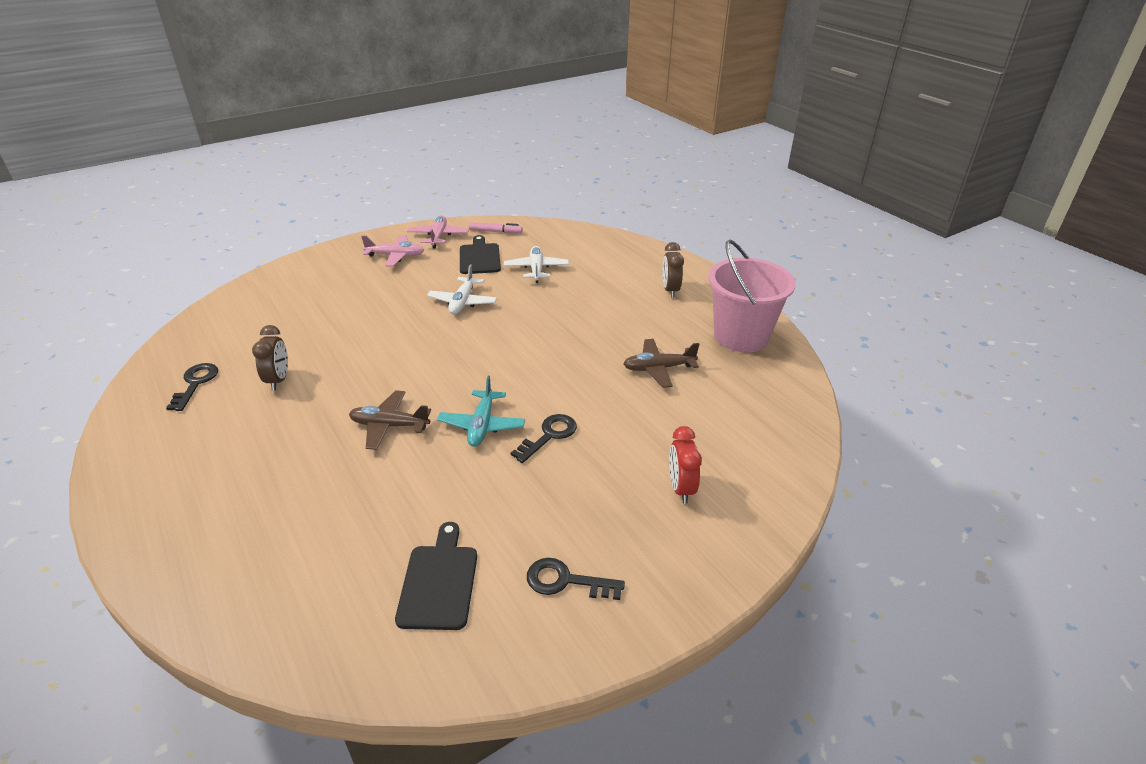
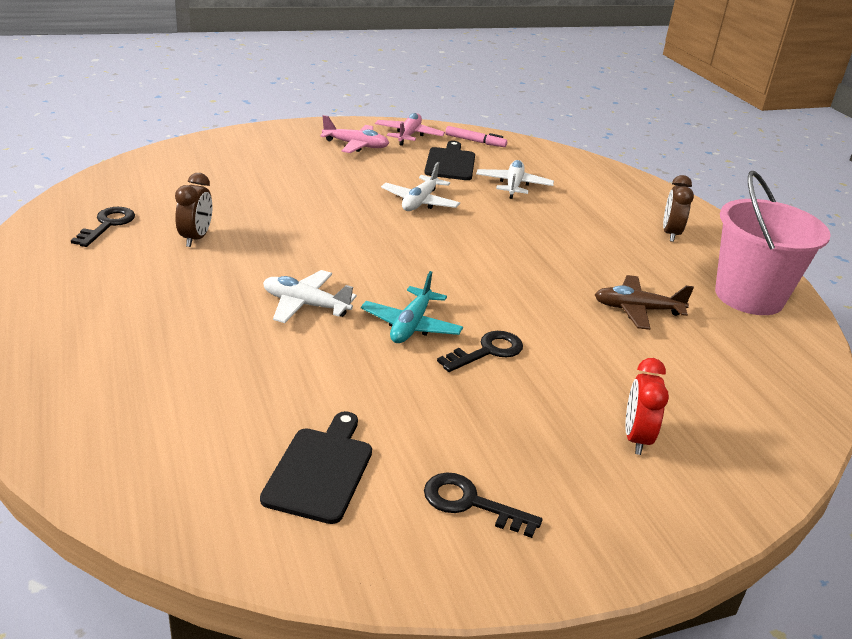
camera: 10 degrees right, 5 degrees down
(389, 425) = (305, 305): brown plane -> white plane

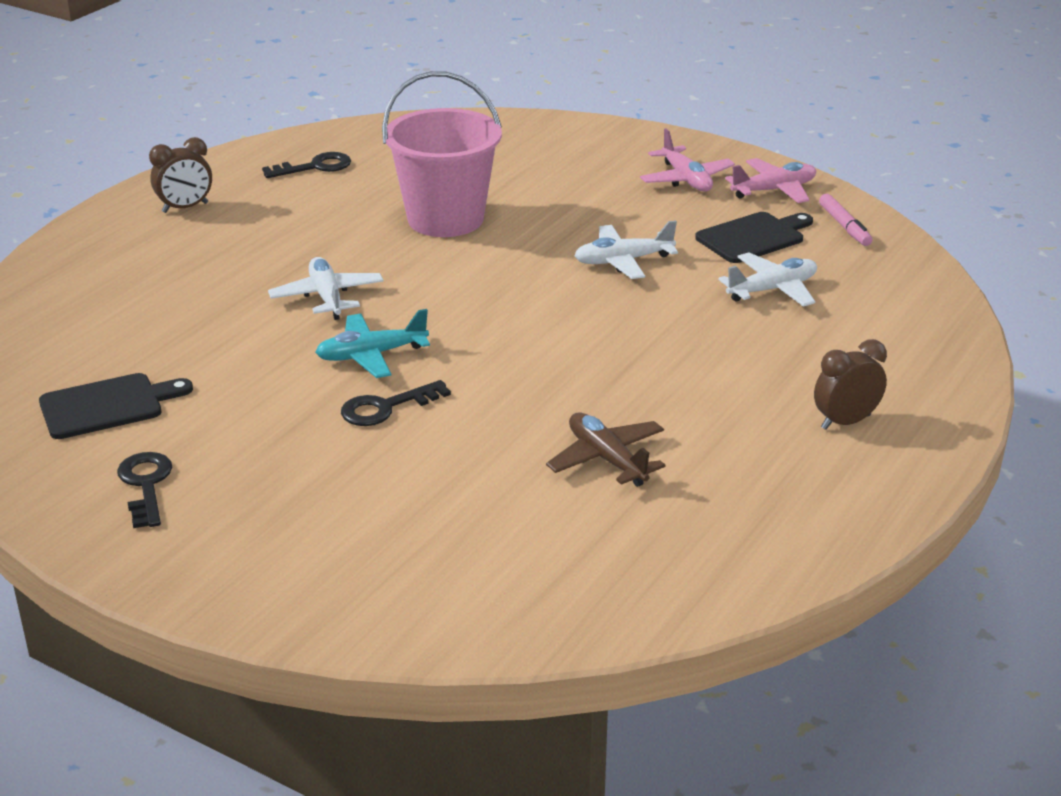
camera: 55 degrees right, 0 degrees up
(196, 238) = (356, 206): brown clock -> brown clock (185, 208)
(487, 351) = (386, 407): black key -> black key turned 135 degrees clockwise
(636, 438) = (350, 535): red clock -> none
(749, 296) = (773, 521): pink bucket -> pink bucket (445, 219)

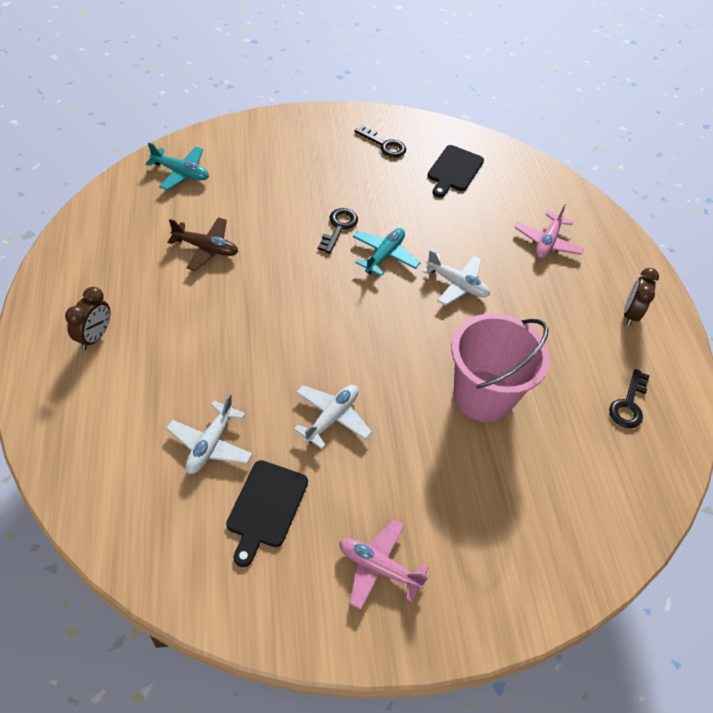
camera: 135 degrees right, 20 degrees up
(540, 586) = (181, 173): none -> turquoise plane
(774, 190) = (297, 599): pink plane -> pink plane (547, 242)
(844, 226) = (205, 573): pink marker -> none

